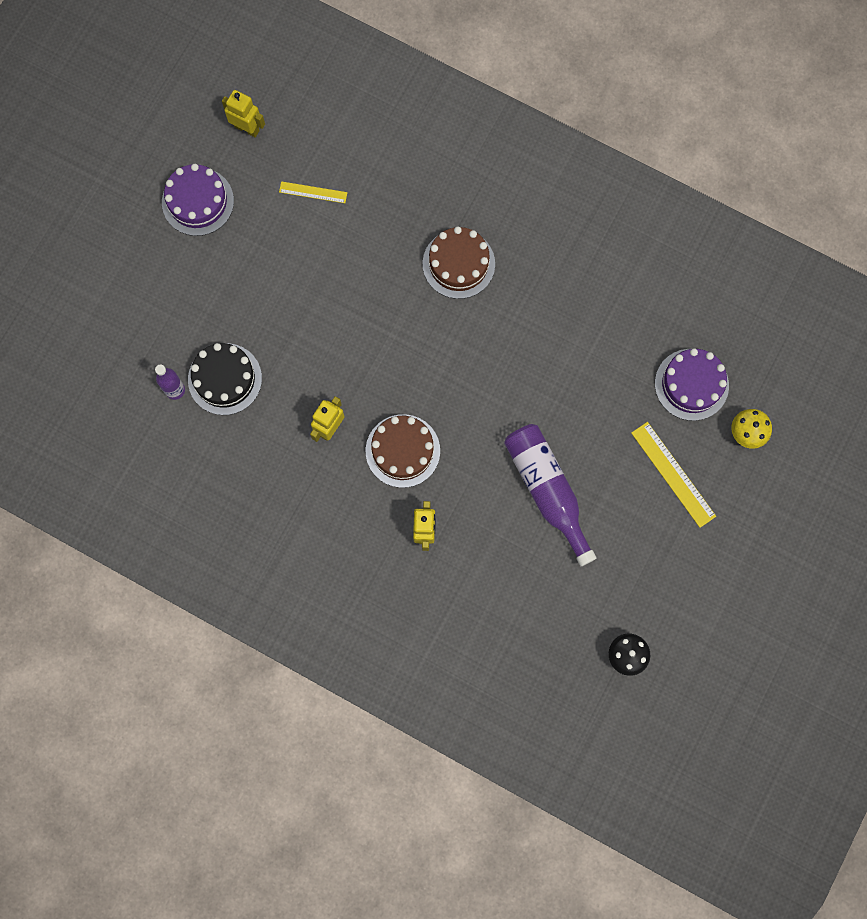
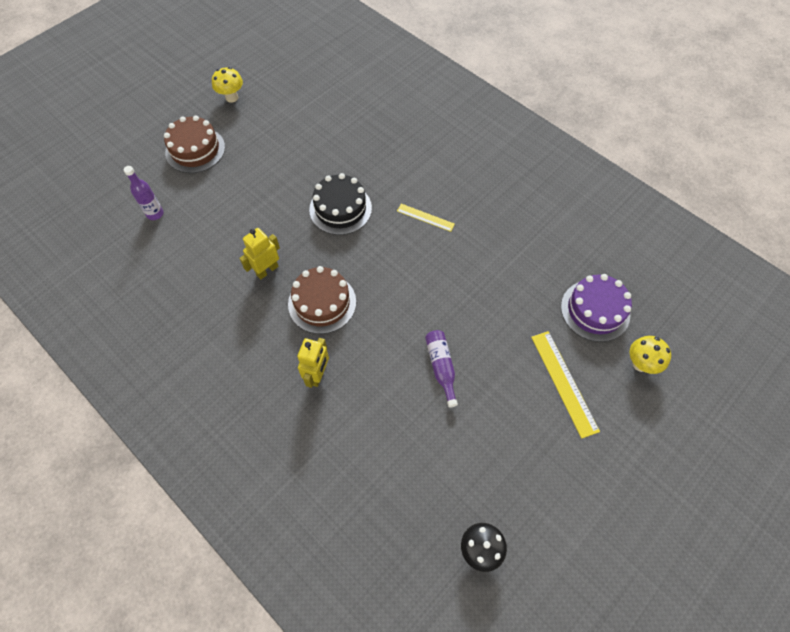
camera: 15 degrees right, 15 degrees down
(198, 201) = (232, 97): purple cake -> yellow mushroom
(225, 379) = (197, 215): black cake -> black cake (340, 209)
(247, 128) = (287, 63): yellow robot -> none
(313, 192) = (319, 109): yellow ruler -> yellow ruler (425, 217)
(458, 264) = (415, 177): brown cake -> brown cake (195, 150)
(547, 490) = (441, 367): purple bottle -> purple bottle, size x0.55

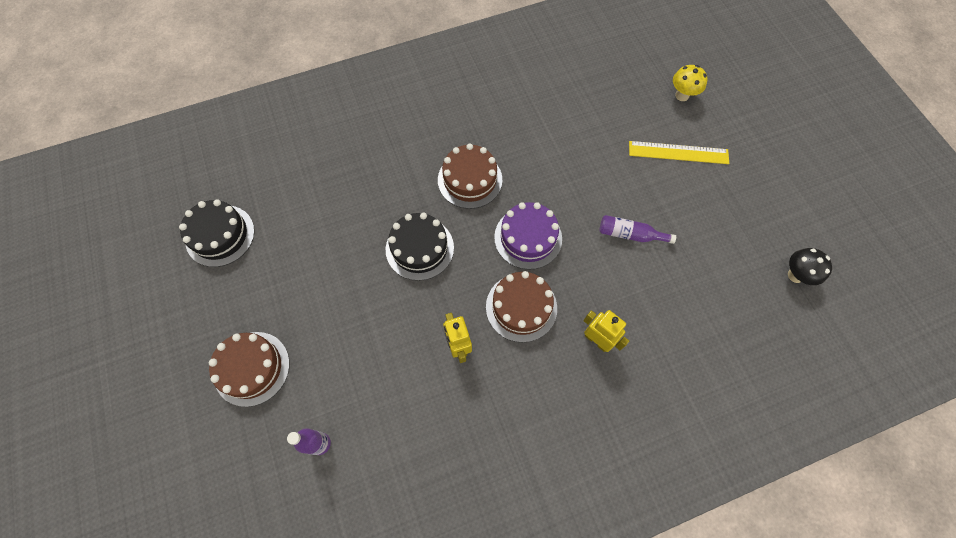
camera: 65 degrees left, 5 degrees up
(232, 97) = (198, 301): yellow mushroom -> none
(288, 85) = (220, 235): none -> black cake
(425, 217) = (470, 180): yellow ruler -> brown cake
(595, 310) = (623, 100): purple cake -> purple cake (528, 238)

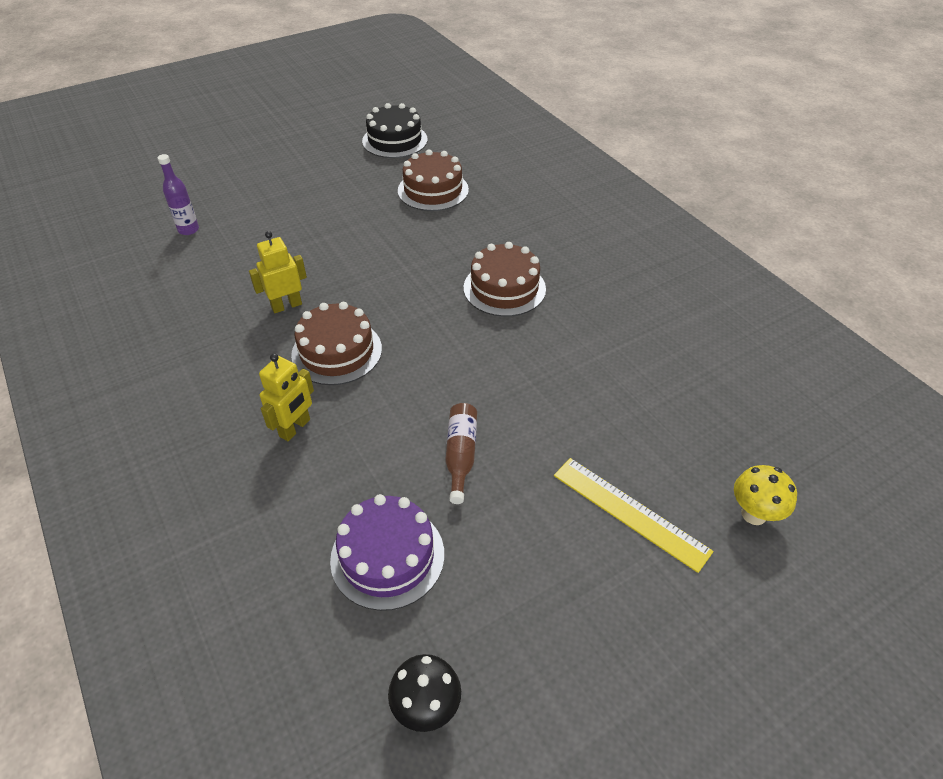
camera: 80 degrees right, 20 degrees down
(252, 368) = (263, 180): brown cake -> brown cake (433, 190)
(419, 248) = (403, 261): black cake -> none
(528, 238) = (434, 348): purple cake -> purple cake (387, 556)
(630, 234) = (461, 455): purple bottle -> brown bottle
(678, 152) = (630, 512): yellow ruler -> yellow ruler turned 45 degrees counterclockwise

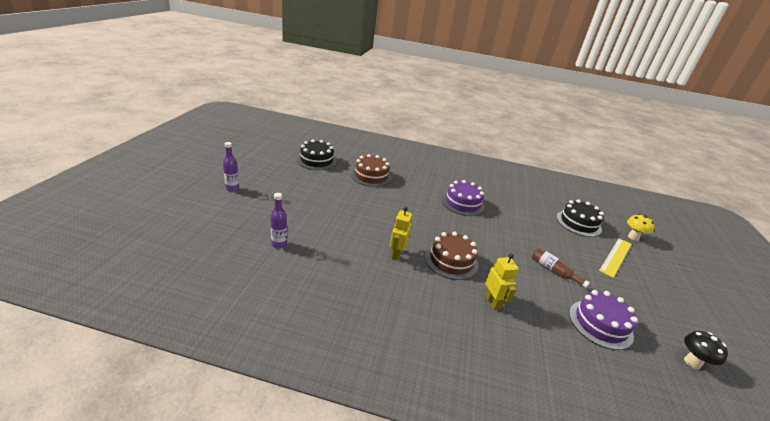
camera: 50 degrees left, 15 degrees down
(241, 144) = (232, 189): none -> purple bottle
(504, 288) = (462, 203): brown cake -> purple cake
(630, 512) = (615, 257): yellow ruler -> yellow ruler turned 45 degrees counterclockwise
(672, 425) = (578, 223): none -> black cake

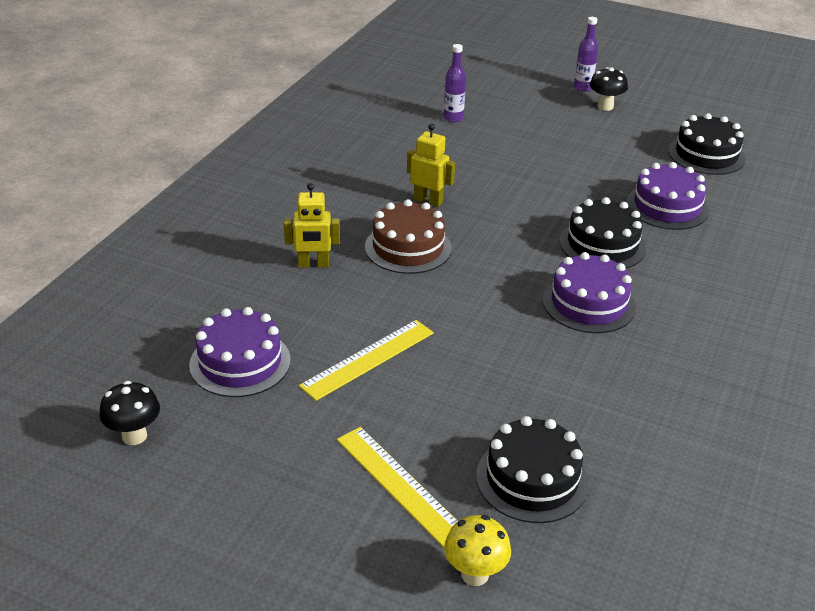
camera: 105 degrees right, 5 degrees up
(261, 183) = (605, 106): none -> black mushroom
(371, 176) = (667, 206): brown cake -> purple cake
(413, 196) = (602, 245): none -> black cake
(554, 271) = (368, 359): brown bottle -> yellow ruler

